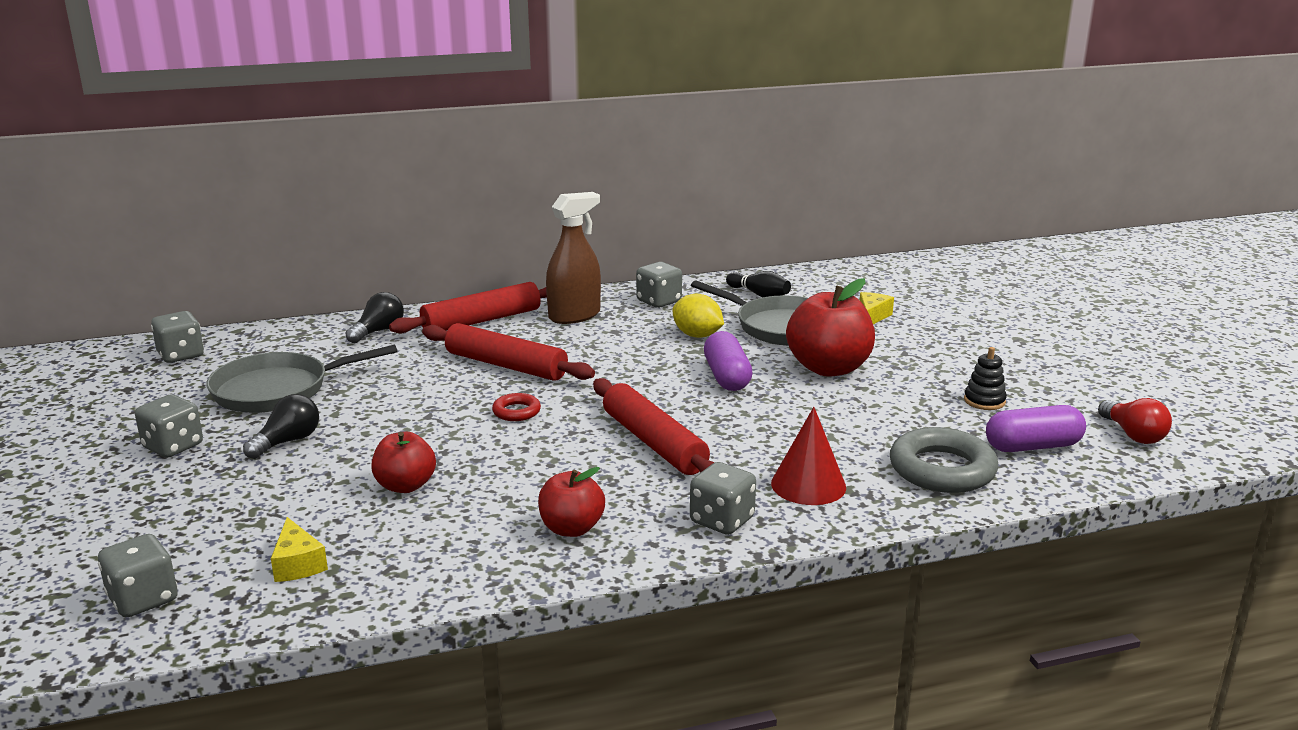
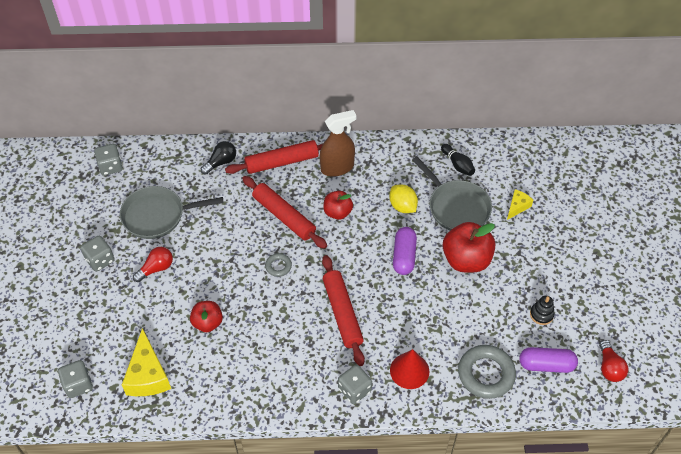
camera: 15 degrees right, 30 degrees up
(287, 441) = (156, 268): black light bulb -> red light bulb
(297, 564) = (148, 375): yellow cheese -> yellow cheese, size x1.81
(516, 412) = (278, 266): red ring -> grey ring
(571, 529) = (279, 378): red apple -> red apple (337, 212)
(659, 301) = (393, 161): grey dice -> none

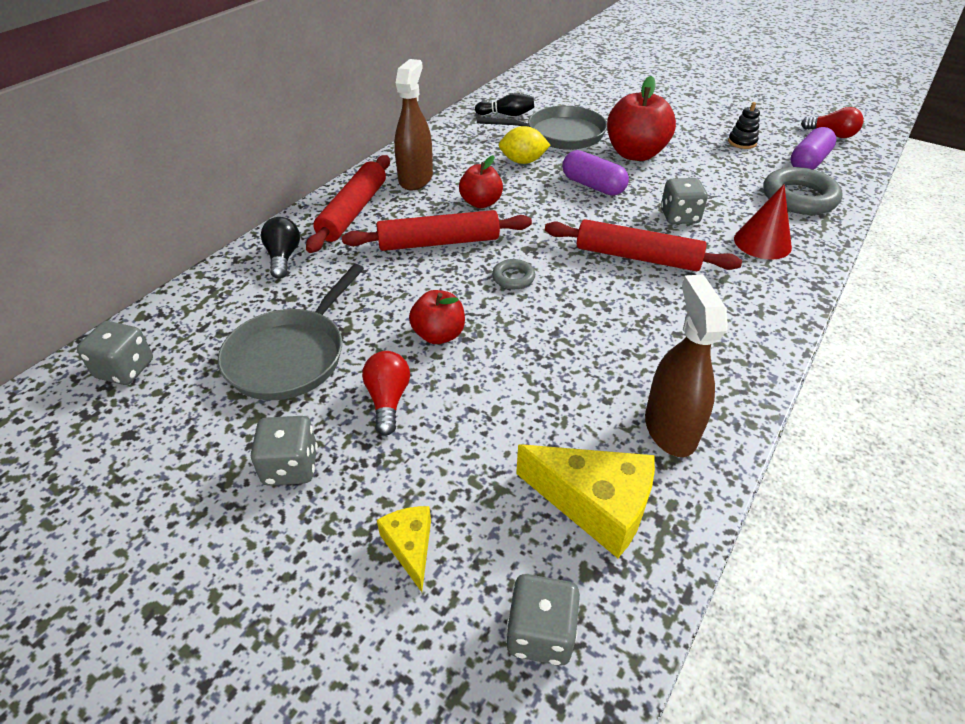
camera: 55 degrees left, 10 degrees down
(207, 323) = (548, 384): red apple -> red apple (439, 335)
(211, 384) = (670, 429): none -> brown spray bottle
(354, 390) = (767, 293): grey dice -> grey dice (679, 217)
(517, 207) = (596, 107): yellow cheese -> yellow cheese (410, 547)

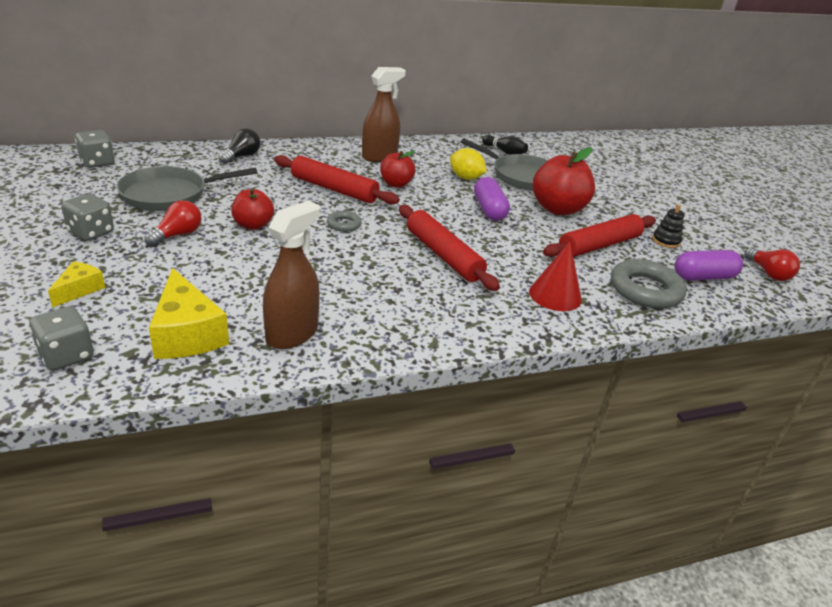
camera: 35 degrees right, 10 degrees down
(353, 211) = (315, 155): red rolling pin -> red rolling pin (599, 245)
(679, 217) = (519, 252): grey dice -> none

